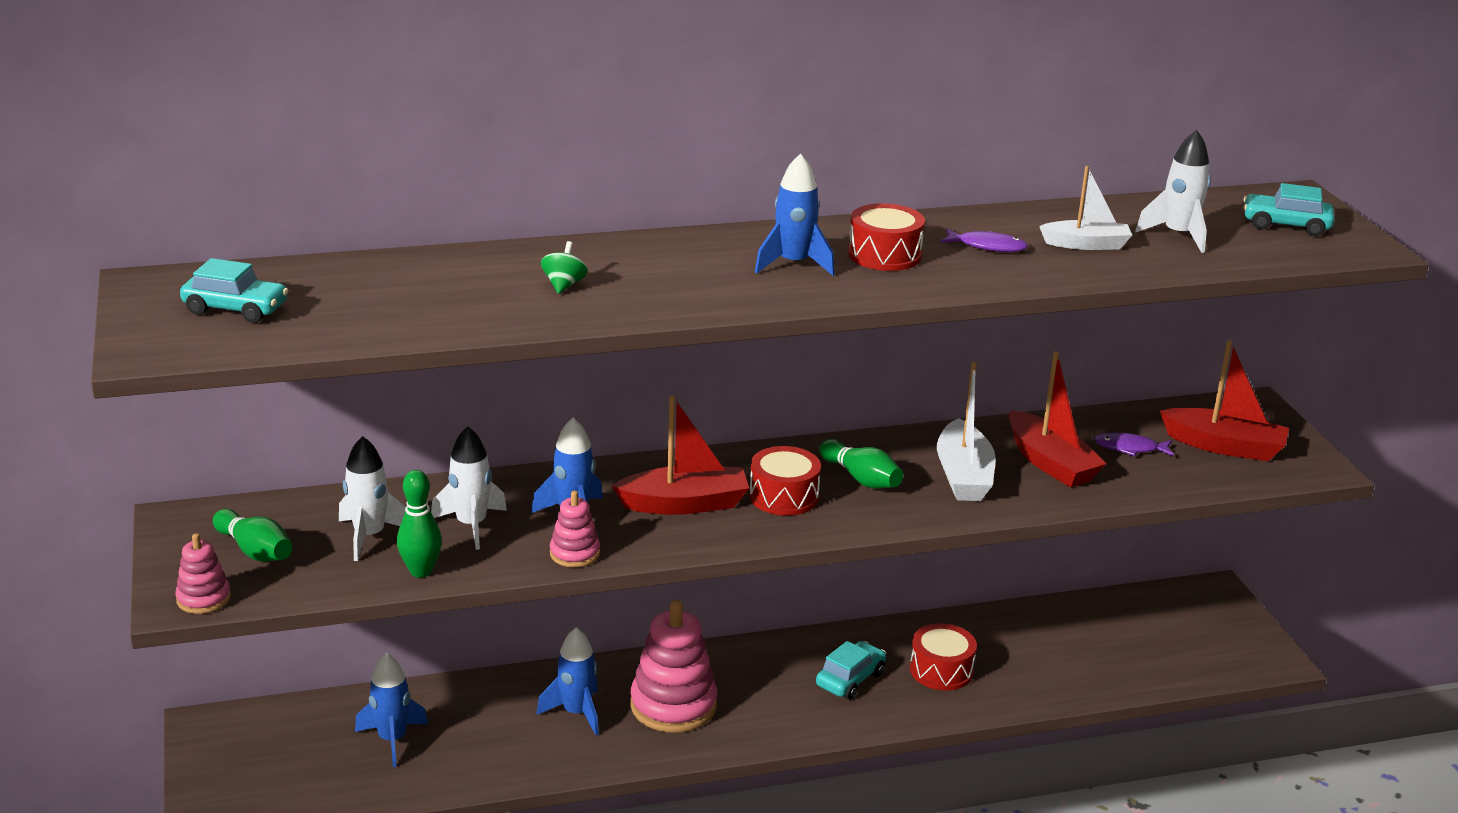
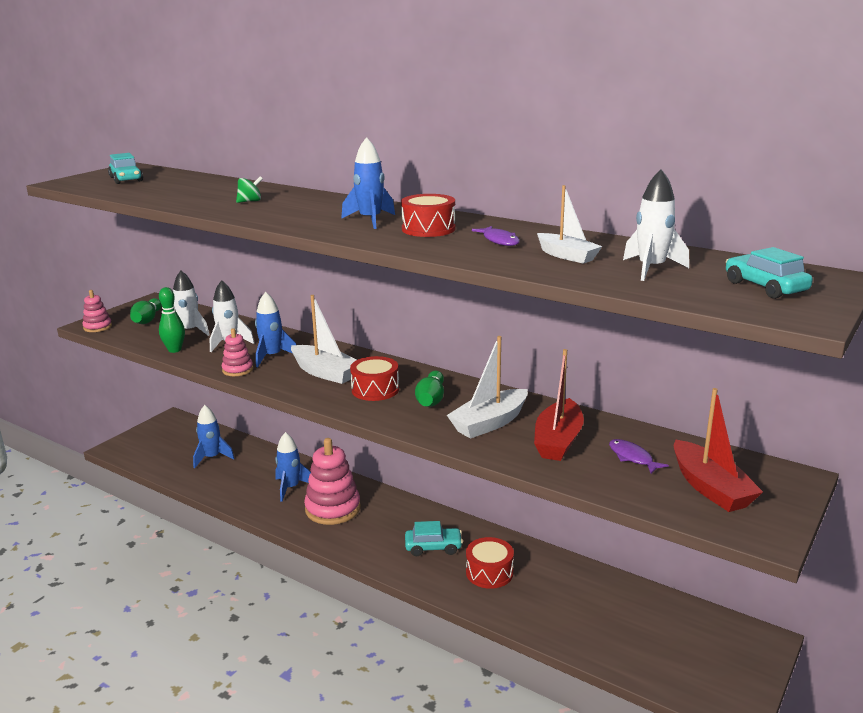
camera: 50 degrees right, 5 degrees down
(684, 504) = (325, 372): red boat -> white boat

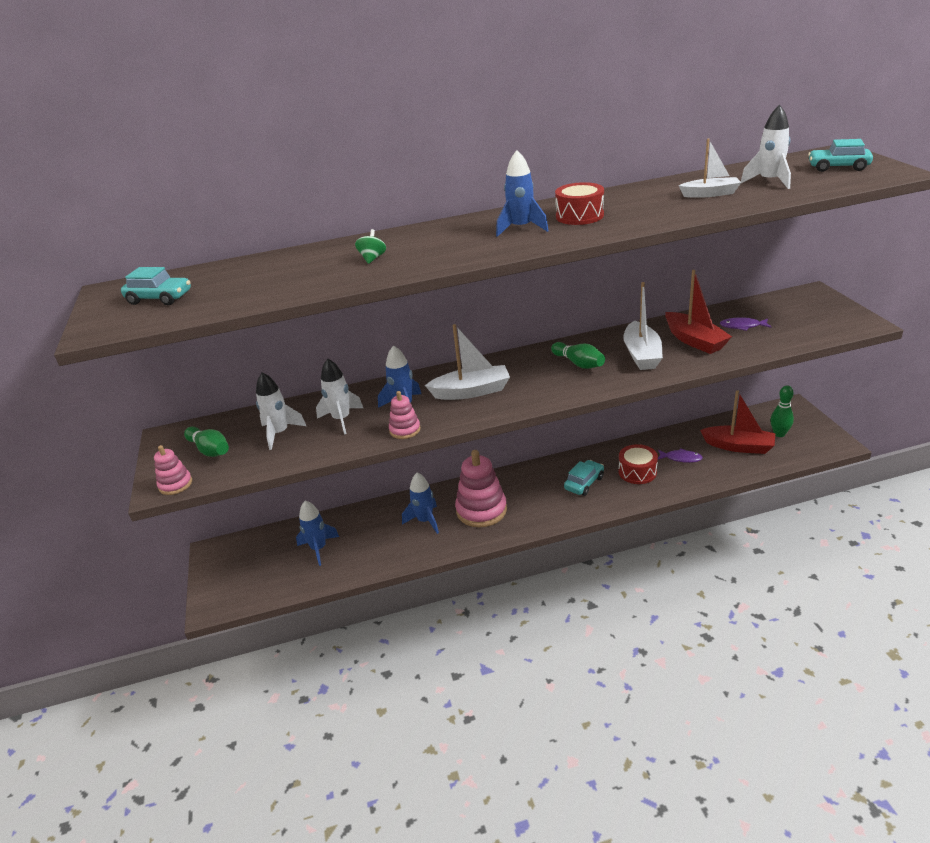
camera: 45 degrees left, 10 degrees up
(174, 350) = (310, 452): green bowling pin -> green bowling pin (779, 434)
(375, 390) = (532, 380): red drum -> none
(499, 241) = (646, 203): purple fish -> purple fish (681, 458)
(710, 488) = (801, 318): red boat -> red boat (738, 446)

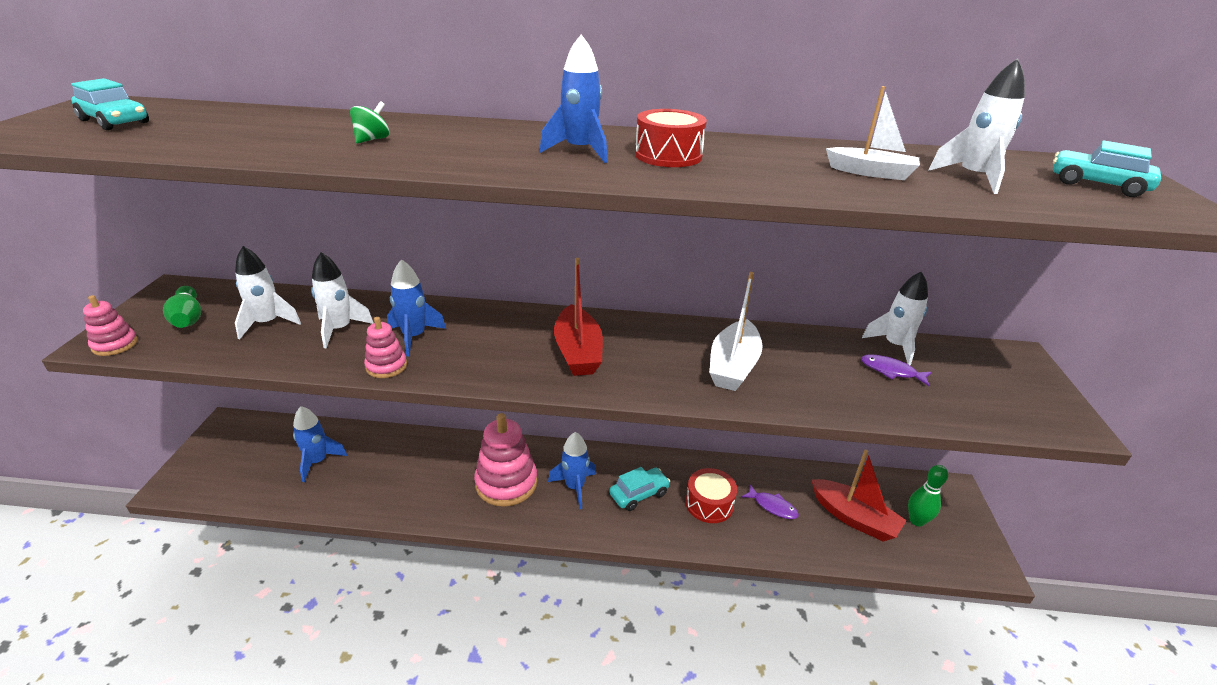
camera: 15 degrees right, 0 degrees up
(425, 521) = (441, 472): blue rocket -> blue rocket (575, 487)
(471, 391) = (499, 345): white boat -> none
(578, 363) = (648, 352): green bowling pin -> none
(694, 341) = (814, 370): red boat -> red boat (578, 352)
(734, 310) = (894, 346): none -> white rocket

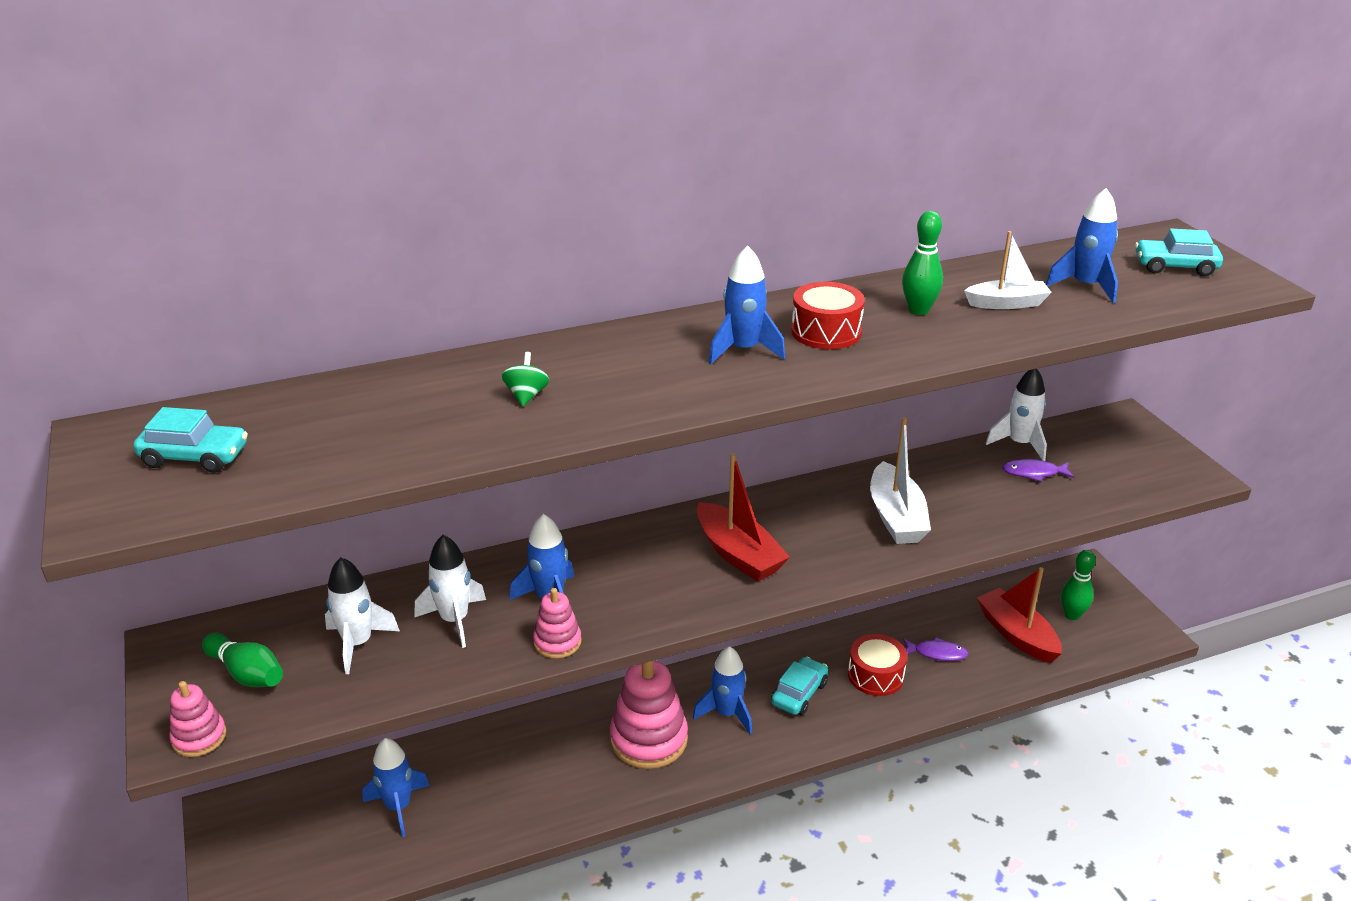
camera: 25 degrees left, 0 degrees up
(774, 160) = (918, 310): none -> green bowling pin
(854, 518) = (1017, 635): red boat -> red boat turned 135 degrees counterclockwise
(973, 178) = (1085, 286): white rocket -> blue rocket

